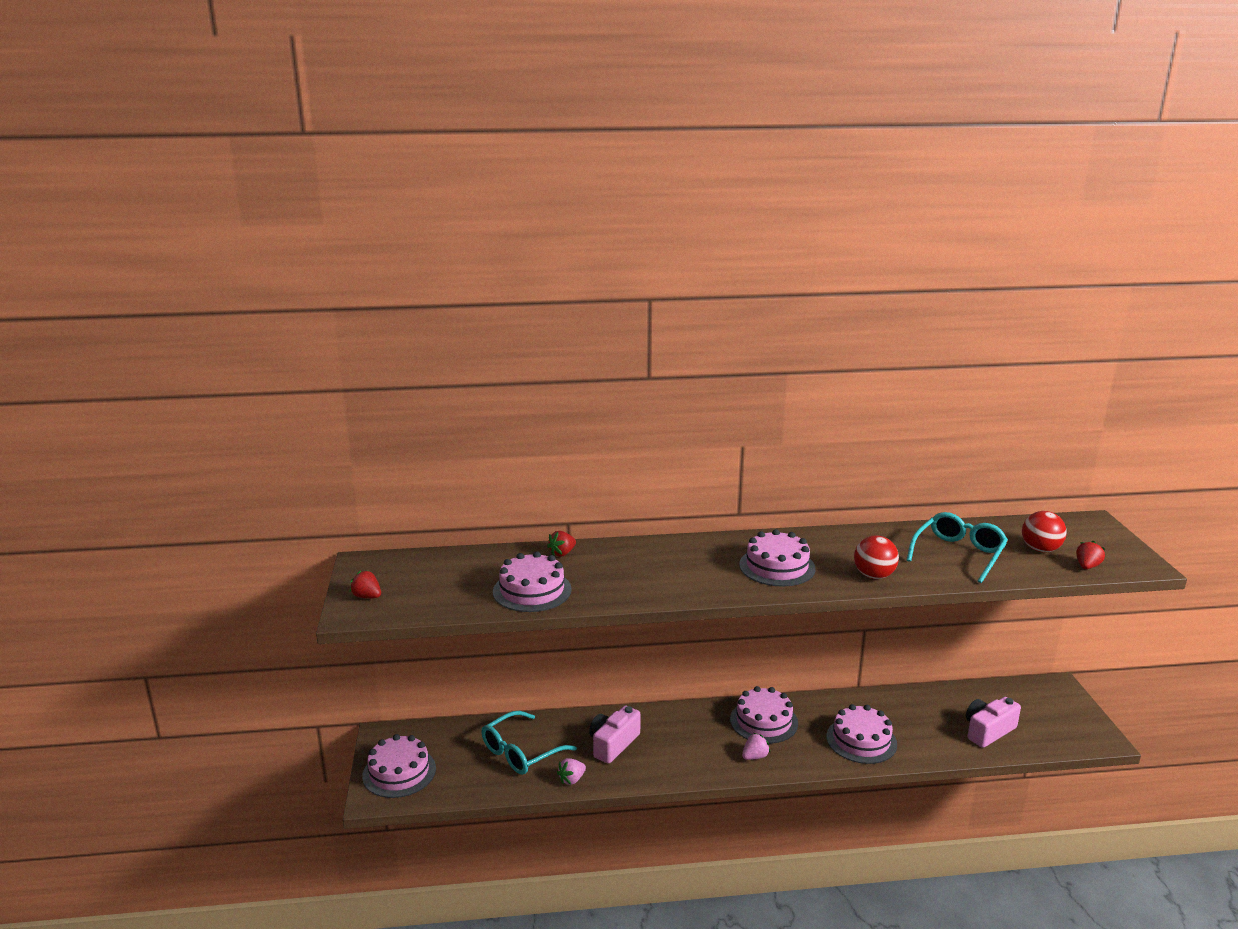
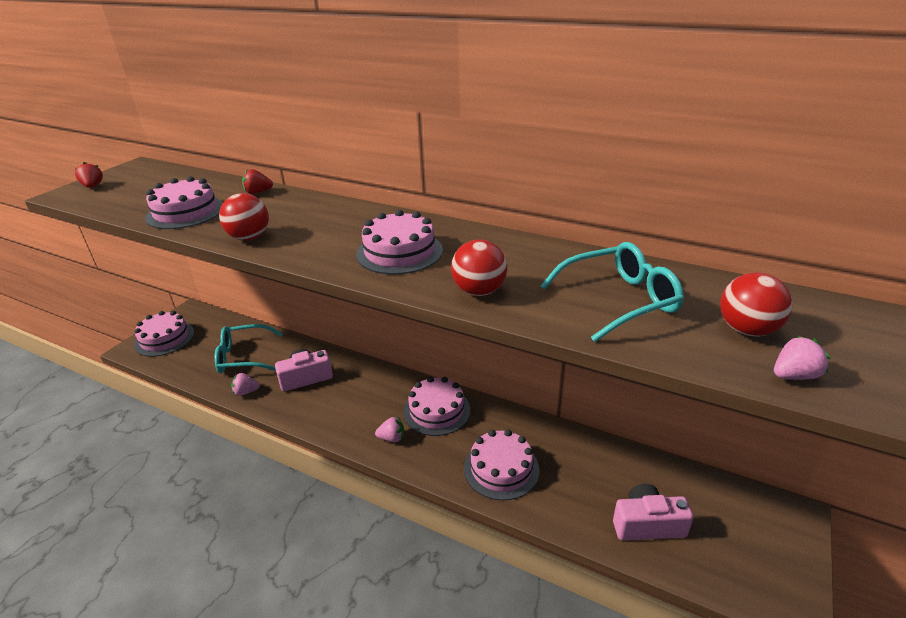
camera: 35 degrees right, 10 degrees up
(640, 593) = (249, 238): none -> red ball
(1087, 566) = (794, 375): red strawberry -> pink strawberry

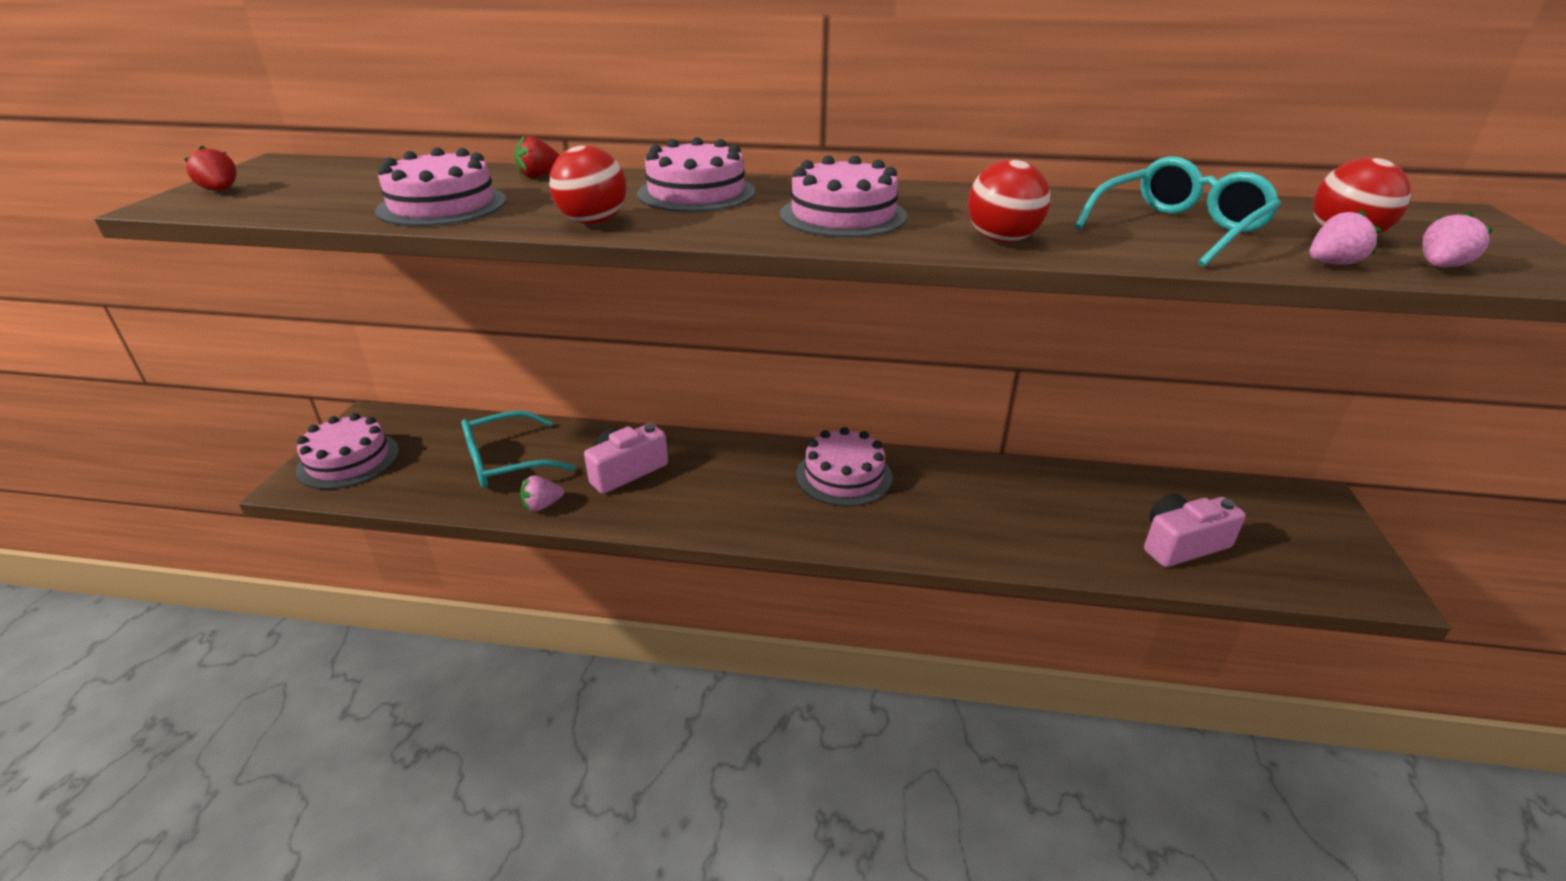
camera: 20 degrees left, 0 degrees up
(392, 438) = (805, 519): pink strawberry -> pink strawberry (1332, 263)
(501, 468) = (973, 524): pink cake -> pink cake (696, 193)

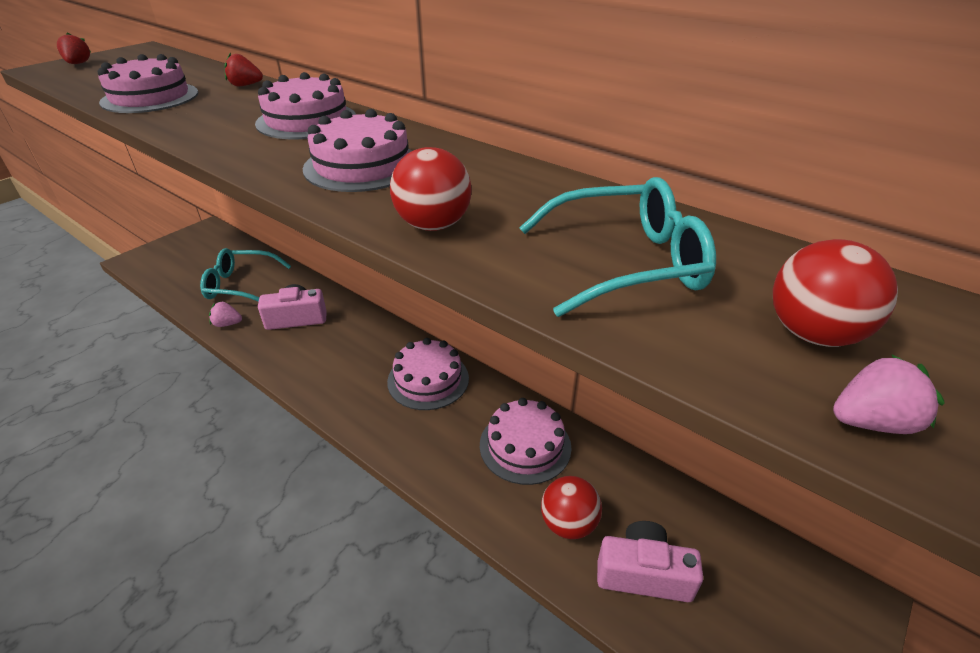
camera: 30 degrees right, 5 degrees up
(348, 460) = (169, 254): pink cake -> pink cake (525, 445)
(593, 222) = (197, 131): red ball -> red ball (568, 523)
(1332, 263) = (721, 364): pink strawberry -> none

